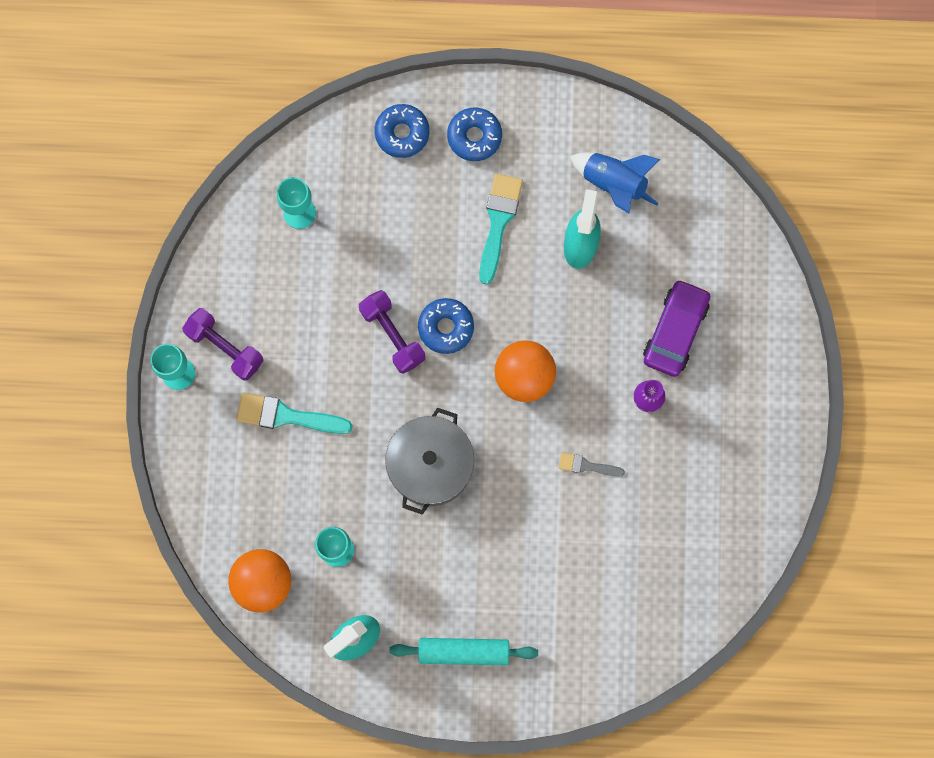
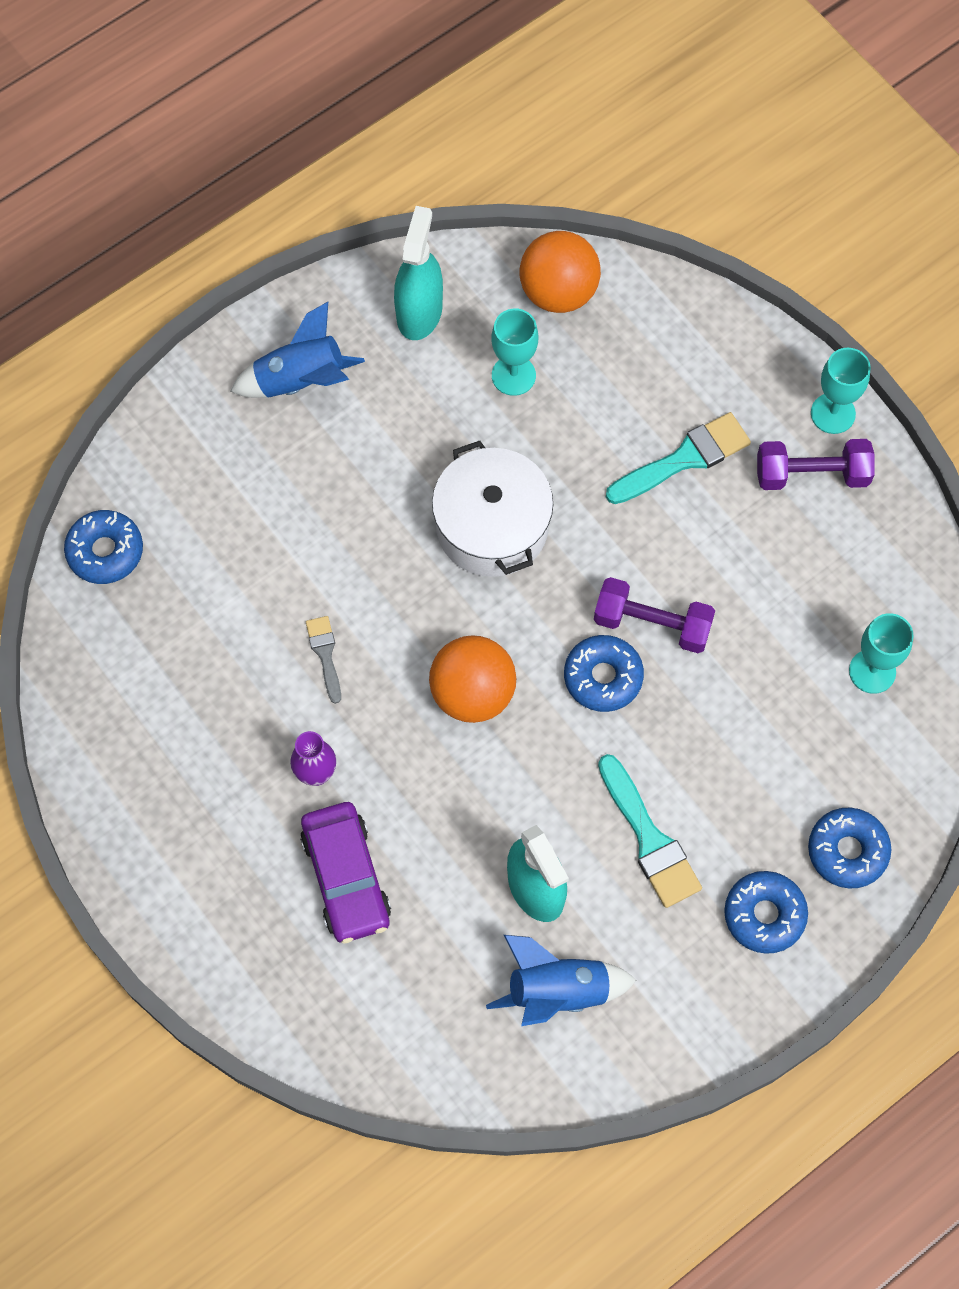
camera: 140 degrees right, 10 degrees down
(430, 465) = (492, 526): grey pot -> white pot
(463, 651) = (301, 380): turquoise rolling pin -> blue rocket
(587, 466) = (325, 654): grey brush -> grey brush turned 75 degrees counterclockwise
(663, 633) = (105, 551): none -> blue donut

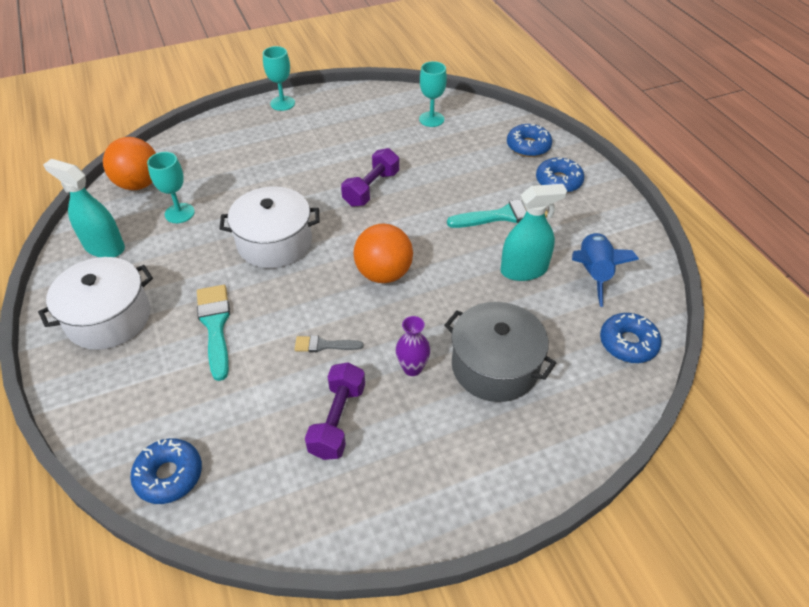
camera: 75 degrees left, 20 degrees down
(301, 380) = (109, 318): blue rocket -> white pot
(346, 877) = (495, 366): purple car -> grey pot
(603, 677) = (396, 214): blue donut -> blue donut (628, 343)
(684, 459) = (277, 157): turquoise brush -> turquoise brush (215, 326)
(812, 474) = (312, 116): purple dumbbell -> purple dumbbell (338, 420)

